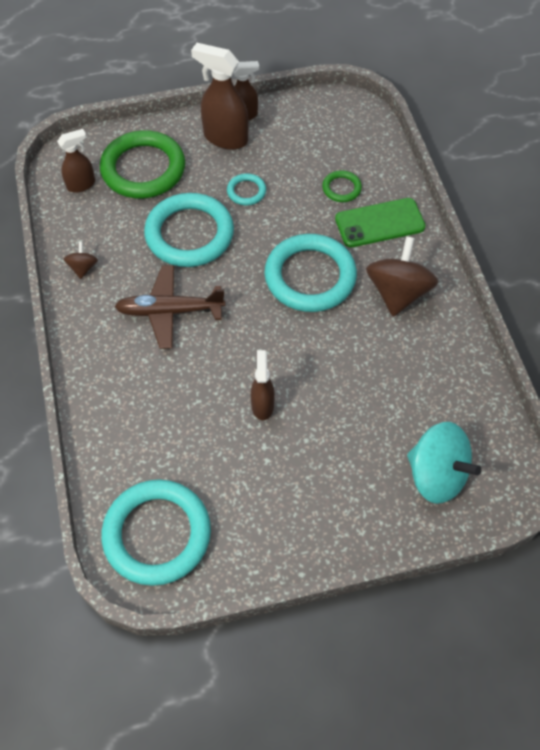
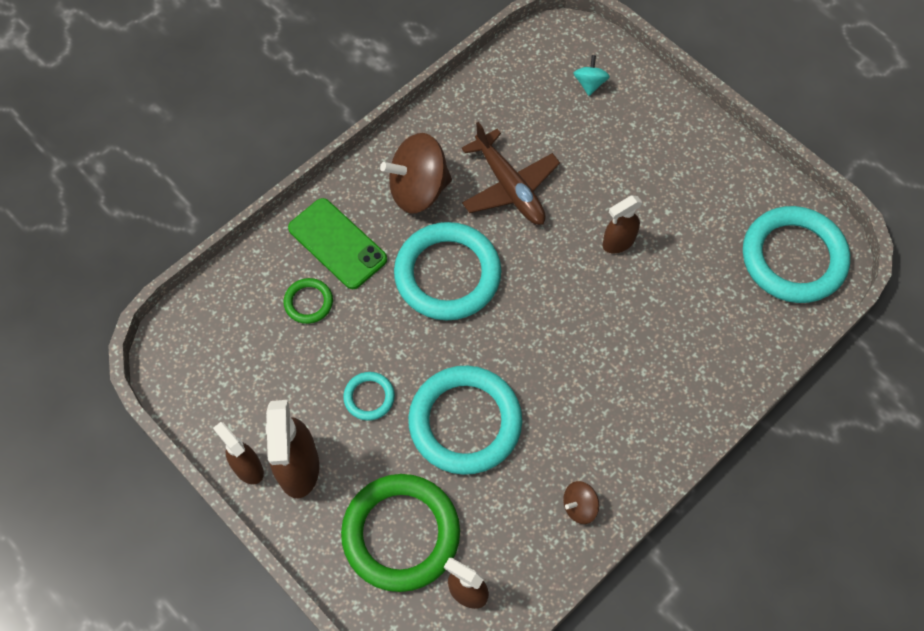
camera: 120 degrees left, 5 degrees up
(170, 311) = (574, 381): brown plane -> brown plane (509, 186)
(436, 475) = (590, 84): turquoise spinning top -> turquoise spinning top, size x0.48

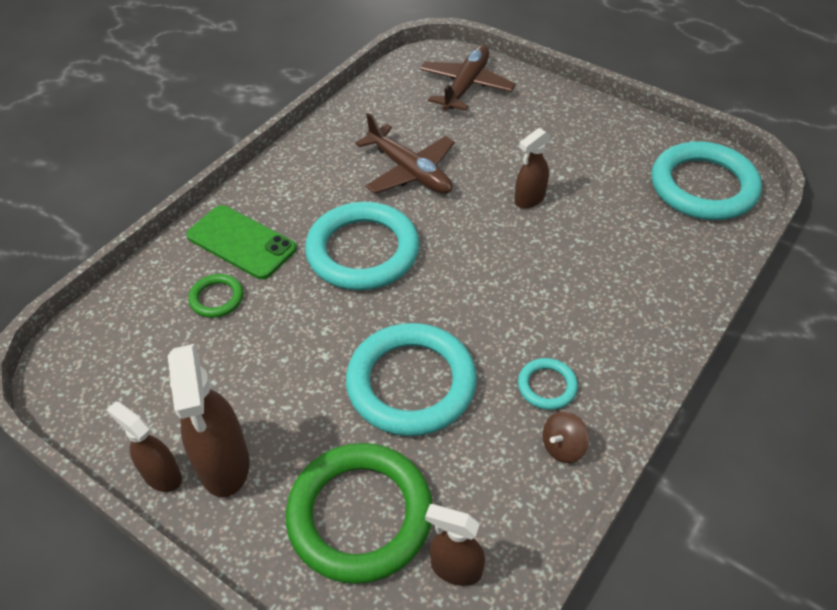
camera: 10 degrees left, 15 degrees down
(369, 397) = (297, 377): turquoise ring -> turquoise ring (547, 386)
(418, 189) = (318, 186): brown spinning top -> none
(590, 84) = (466, 86): turquoise spinning top -> brown plane

